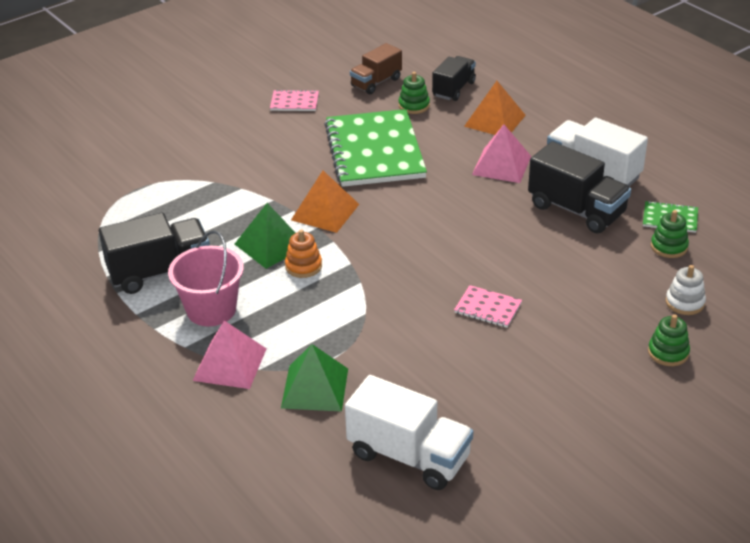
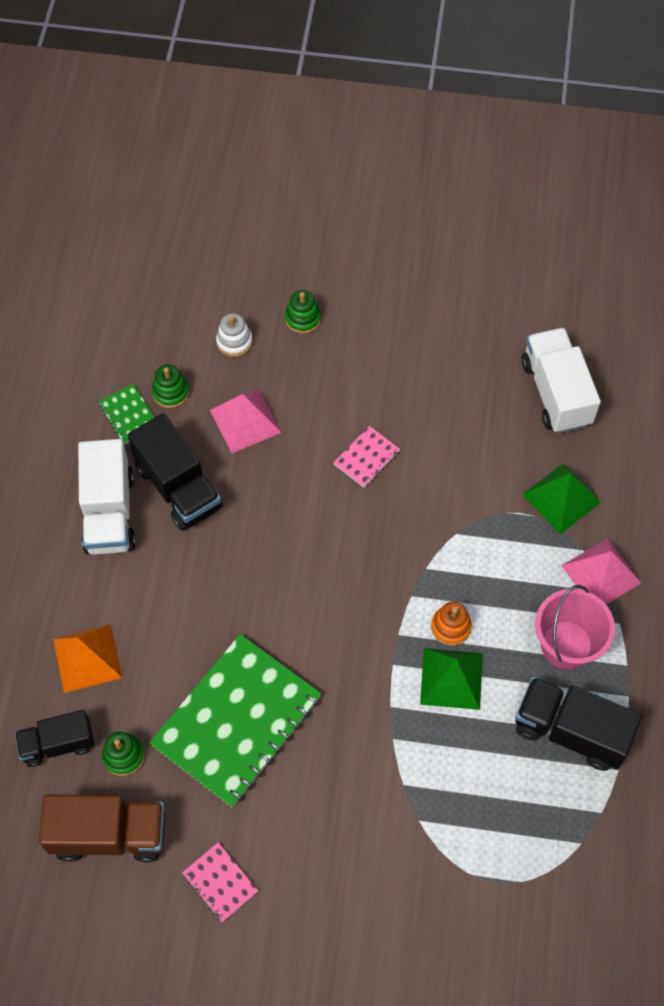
camera: 135 degrees left, 25 degrees up
(325, 212) = (367, 677): orange pyramid -> none
(376, 82) = (109, 834): brown truck -> brown truck, size x1.54
(488, 308) = (366, 458): pink notebook -> pink notebook turned 60 degrees clockwise
(501, 165) = (161, 593): pink pyramid -> pink pyramid (245, 421)
(576, 210) = (178, 487): black truck -> black truck turned 150 degrees clockwise

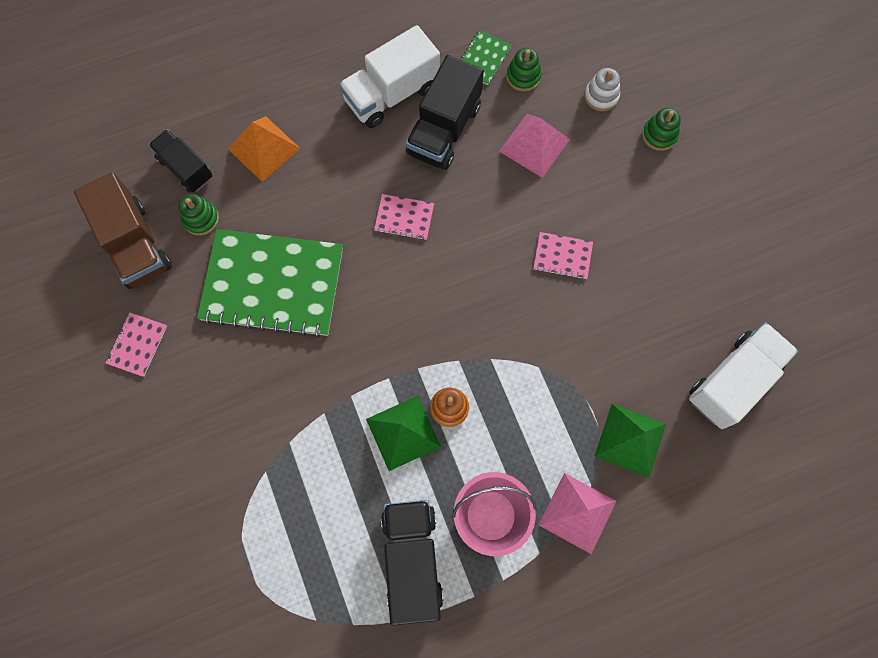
camera: 60 degrees right, 10 degrees up
(245, 568) = (404, 218): none -> pink notebook

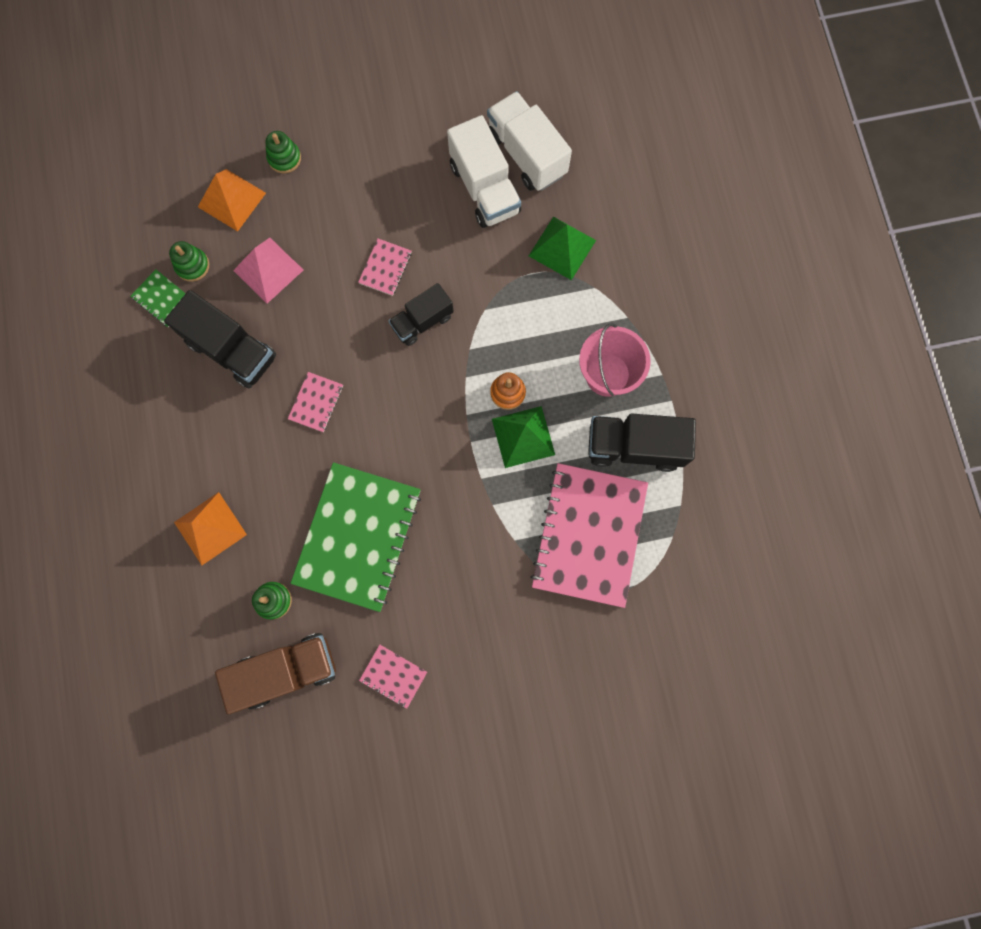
camera: 80 degrees left, 5 degrees up
(185, 168) = (213, 611): black truck -> black truck (422, 321)
(305, 523) = (589, 535): none -> pink notebook
(391, 94) = (180, 393): white truck -> white truck (484, 189)
(577, 512) = (616, 303): pink pyramid -> none
(601, 96) = (231, 200): white stacking toy -> orange pyramid

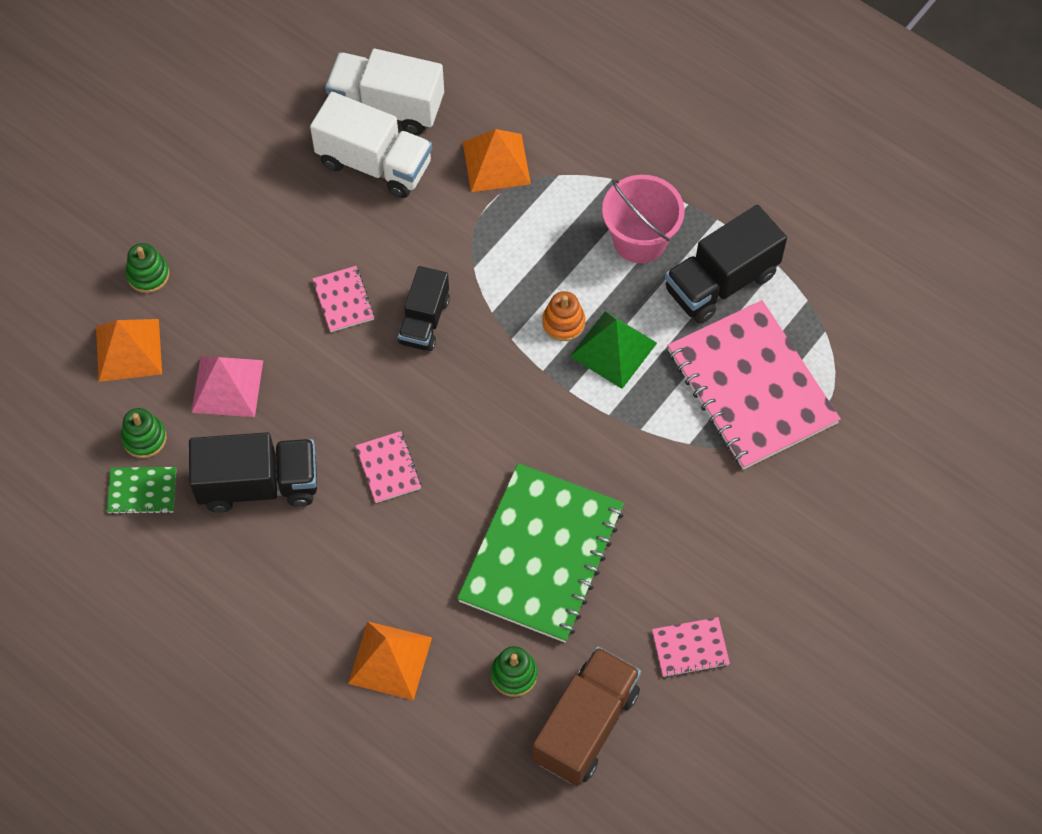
camera: 40 degrees left, 15 degrees down
(358, 537) = (541, 554): green notebook -> green notebook turned 45 degrees clockwise
(562, 248) = (496, 163): green pyramid -> orange pyramid

